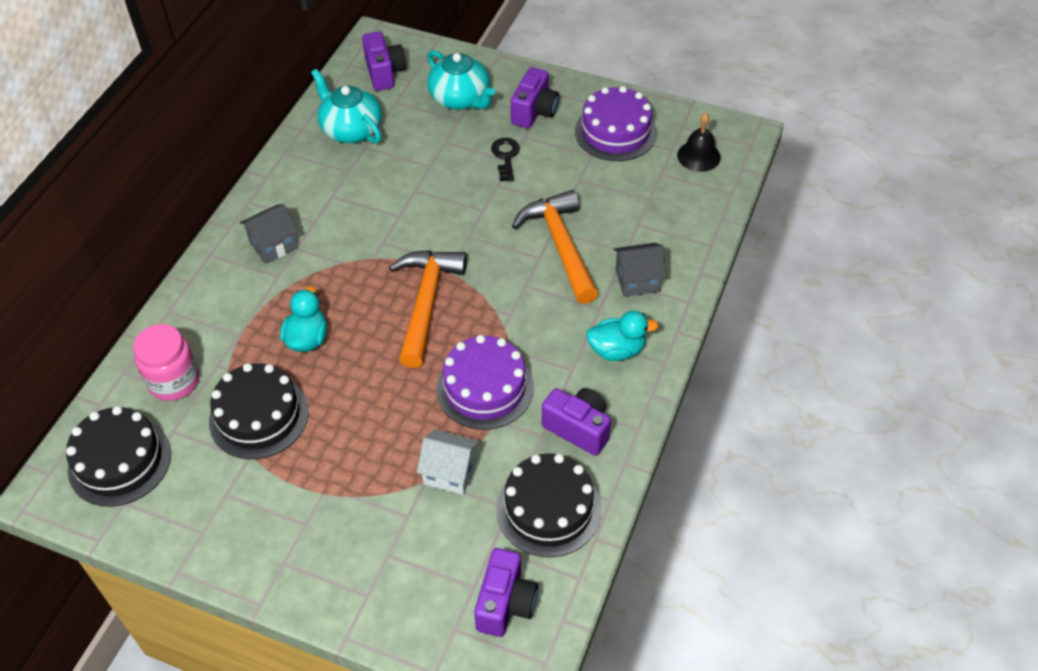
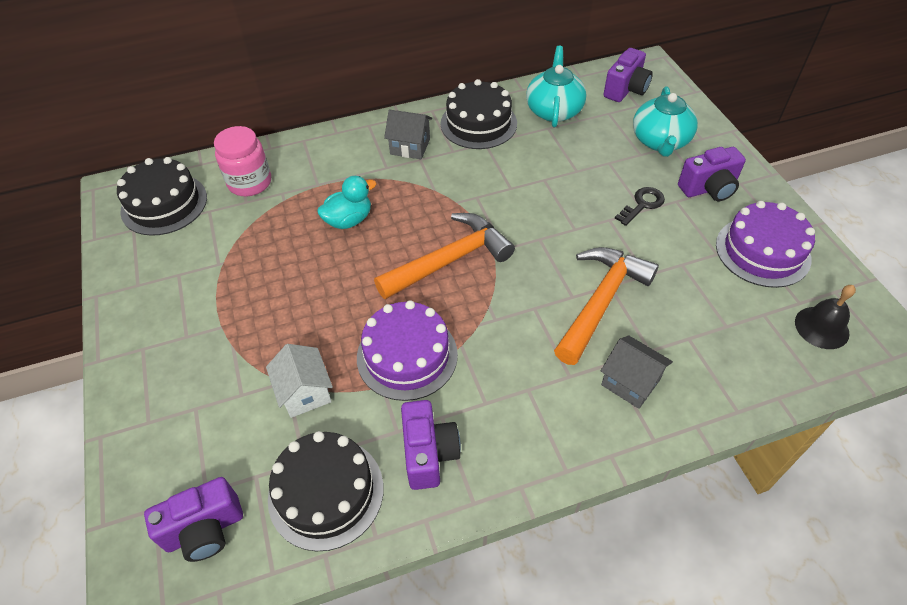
camera: 50 degrees right, 0 degrees up
(259, 416) = (258, 243): black cake -> black cake (478, 123)
(617, 350) = (540, 422): turquoise duck -> none

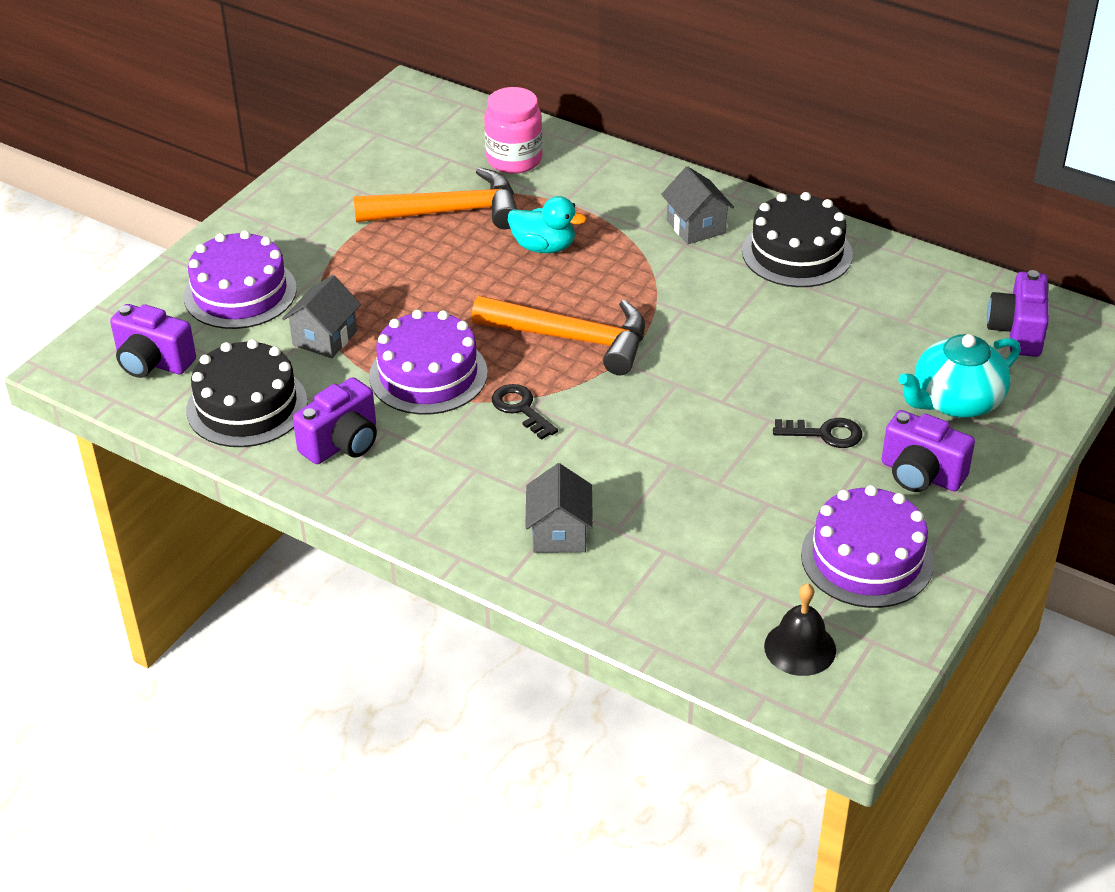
camera: 50 degrees right, 10 degrees down
(164, 204) = (426, 130): black cake -> none
(195, 415) = (240, 293): none -> purple cake
(305, 392) = (325, 338): white house -> grey house
(490, 327) = (520, 409): none -> black key
(554, 110) = (897, 295): turquoise teapot -> none
(601, 301) = (641, 467): orange hammer -> orange hammer (449, 212)
(626, 90) = (1017, 332): purple camera -> purple camera turned 105 degrees clockwise

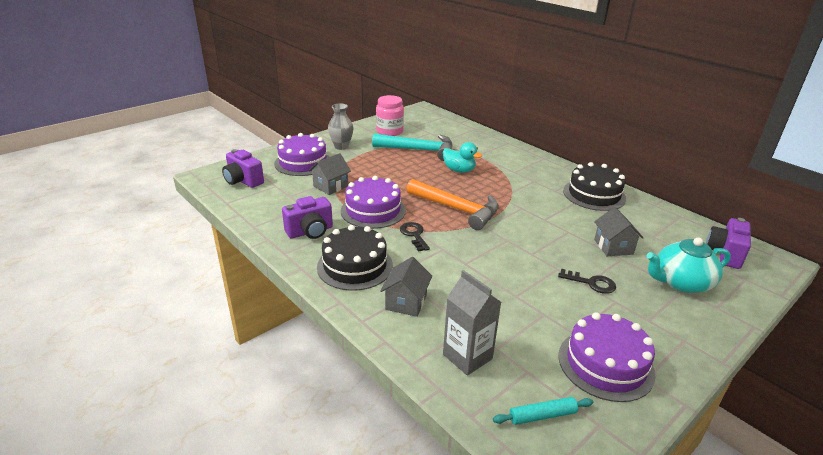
camera: 15 degrees right, 10 degrees down
(247, 406) = (274, 206): black cake -> black cake (355, 266)
(293, 235) = (341, 146): none -> grey vase
(449, 212) = (419, 150): orange hammer -> turquoise hammer
(514, 159) = (459, 137): pink jar -> pink jar (389, 131)
(679, 594) = (467, 356): none -> grey carton
(696, 227) = (541, 175): grey house -> grey house (613, 247)
(800, 648) = (542, 415): black bell -> turquoise rolling pin
(921, 474) = (652, 319): purple camera -> none

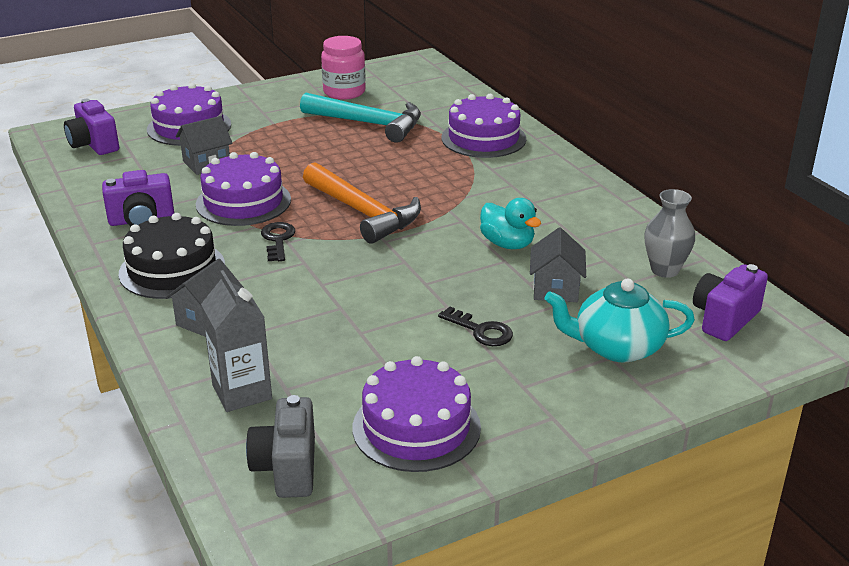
camera: 15 degrees right, 0 degrees up
(341, 146) = (258, 109): grey vase -> grey vase (664, 270)
(459, 170) = (408, 158): turquoise duck -> turquoise duck (507, 244)
(495, 153) = (483, 138): none -> purple cake
(542, 415) = (287, 468): turquoise rolling pin -> grey camera
(594, 194) = (590, 214): black cake -> none

